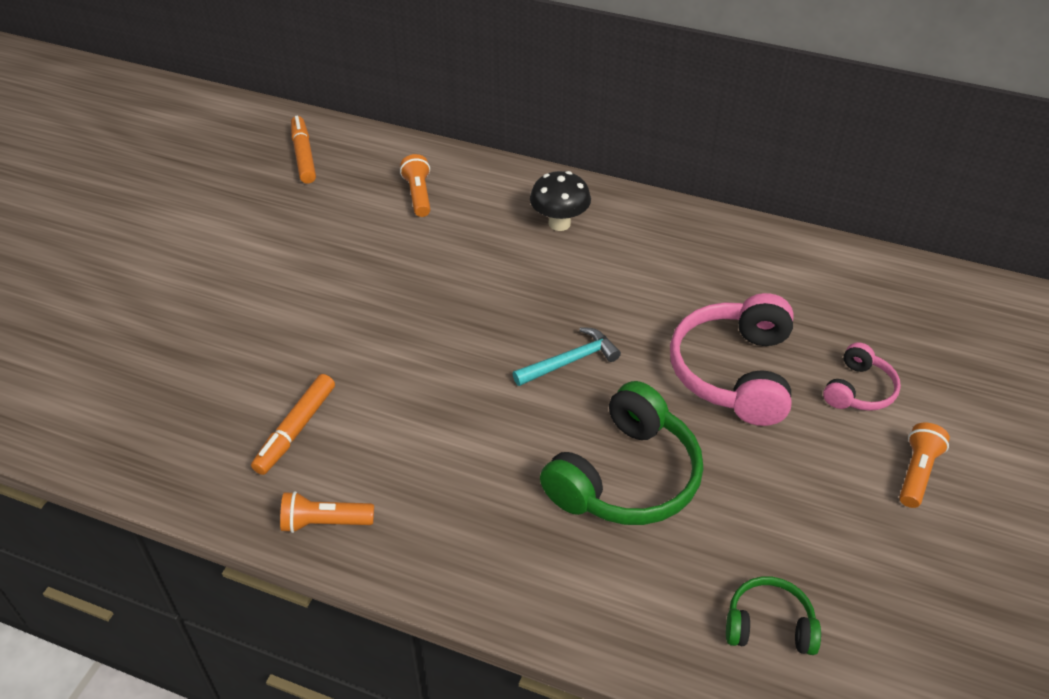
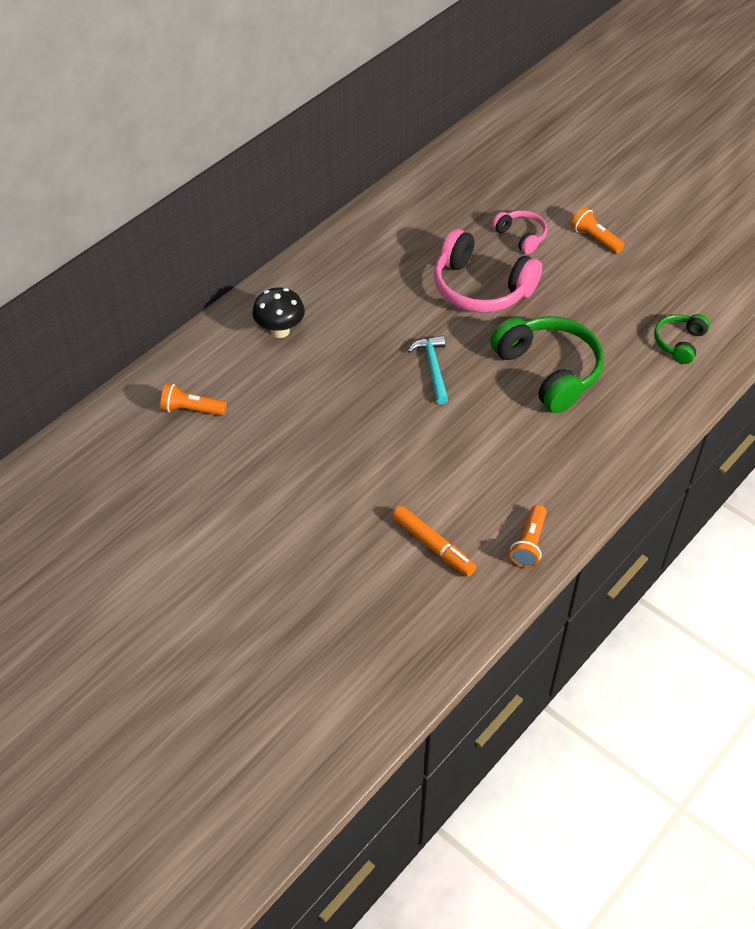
camera: 70 degrees left, 5 degrees up
(304, 155) = (83, 479): orange marker -> none

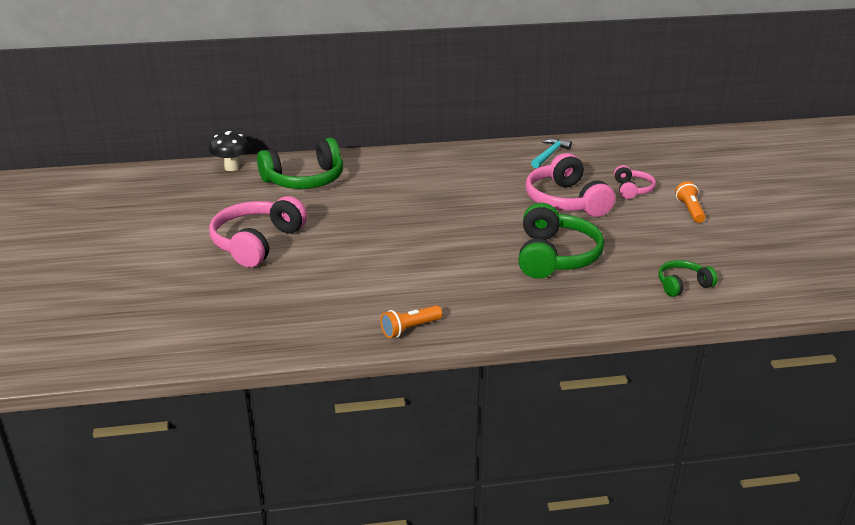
camera: 40 degrees right, 20 degrees down
(192, 409) = (305, 180): orange flashlight -> green headphones
(258, 532) = (257, 243): none -> pink headphones
(280, 331) = (405, 170): black mushroom -> black mushroom (231, 167)
(433, 368) = (475, 222): turquoise hammer -> turquoise hammer (549, 154)
(433, 546) = (346, 298): orange marker -> none

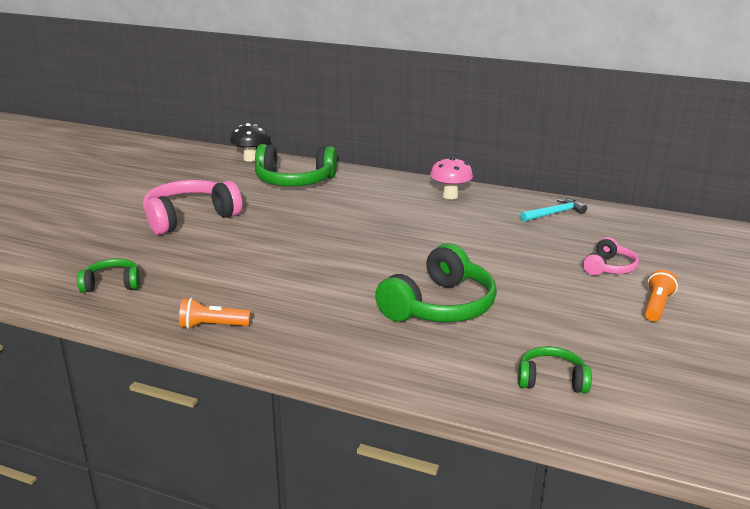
camera: 30 degrees right, 5 degrees down
(275, 324) = (112, 284): none -> green headphones
(455, 159) = (450, 196): none -> pink mushroom
(566, 201) = (518, 259): pink headphones -> none

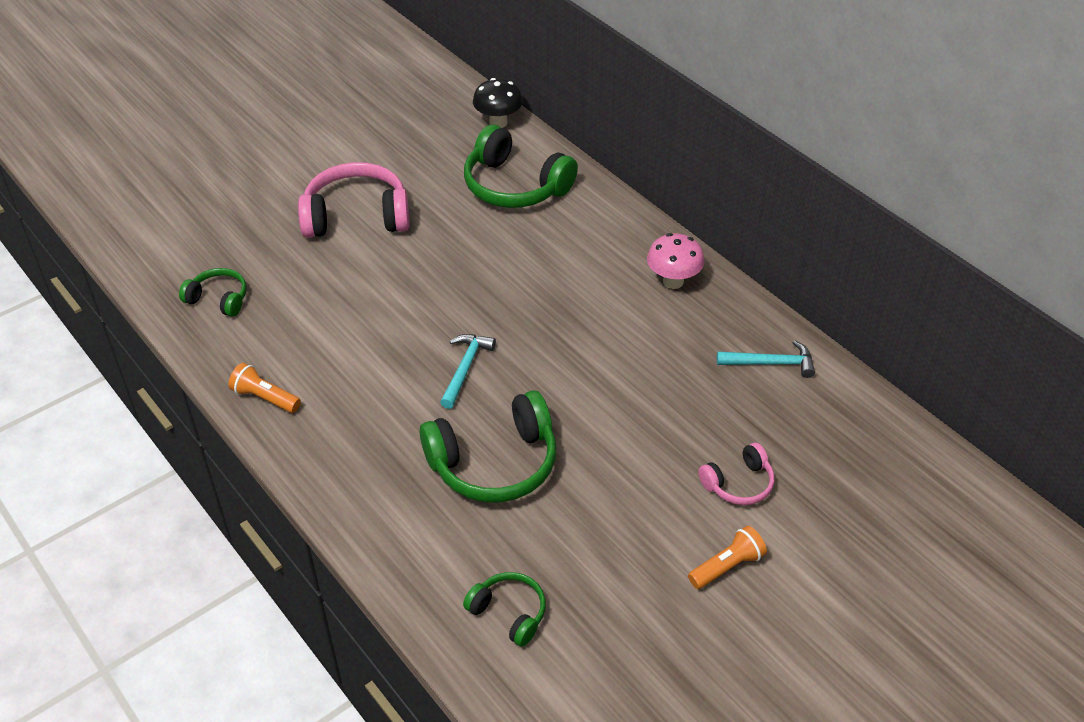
camera: 30 degrees right, 20 degrees up
(360, 267) = (465, 368): none -> turquoise hammer

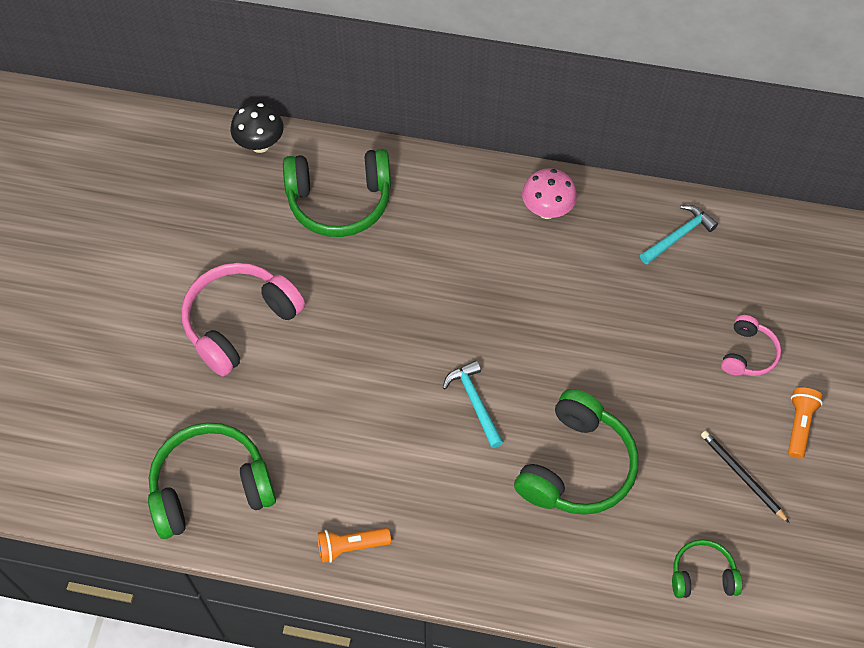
camera: 40 degrees left, 15 degrees up
(218, 299) = (211, 487): green headphones -> green headphones, size x1.88
(629, 567) = (742, 476): none -> black pencil

